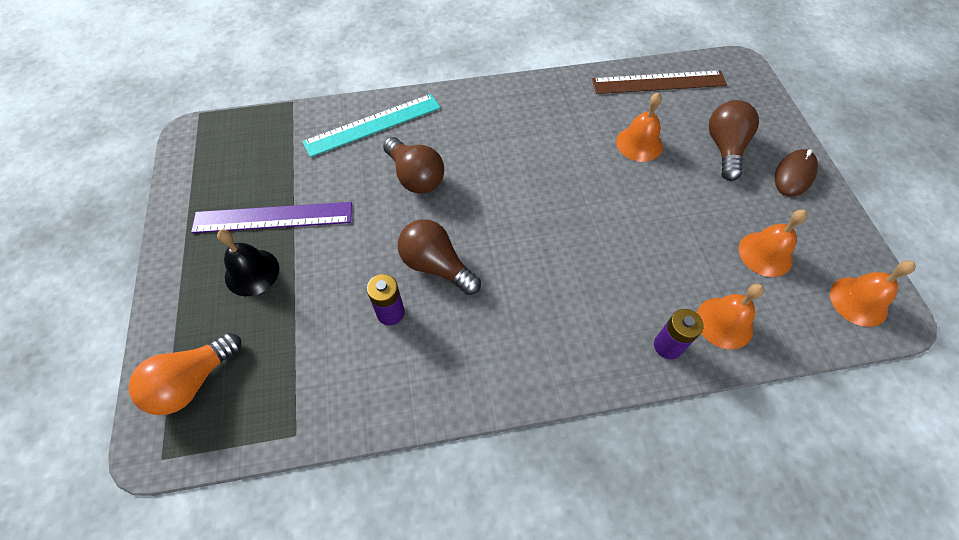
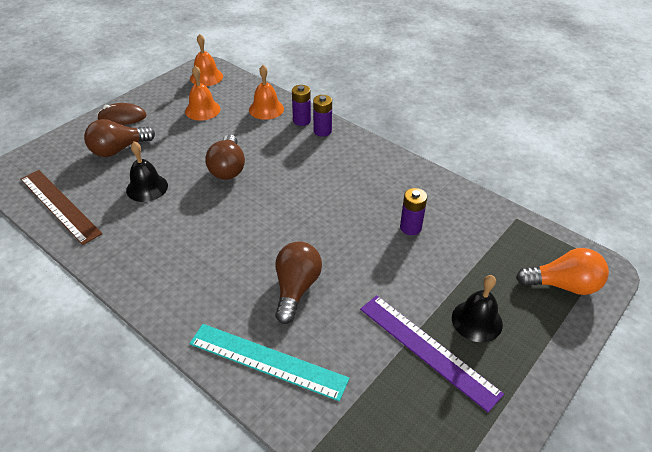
camera: 130 degrees left, 15 degrees down
(436, 266) = (356, 228): brown light bulb -> brown light bulb (228, 168)
(626, 353) = (322, 131): none -> purple battery
(639, 143) = (147, 187): orange bell -> black bell

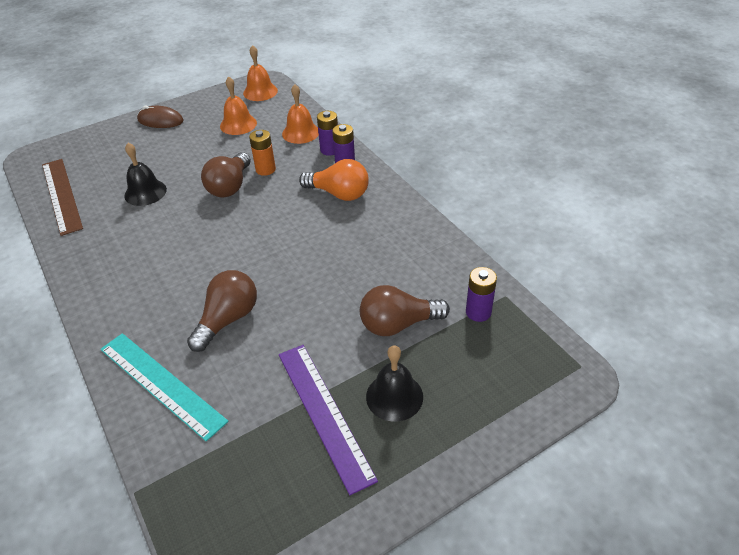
camera: 20 degrees right, 0 degrees up
(118, 149) = (140, 151): brown light bulb -> brown light bulb (398, 324)
(253, 147) = (265, 169): none -> orange battery
(410, 227) = (380, 282): purple battery -> purple battery (478, 312)
(563, 285) = (516, 381): orange light bulb -> orange light bulb (339, 194)

